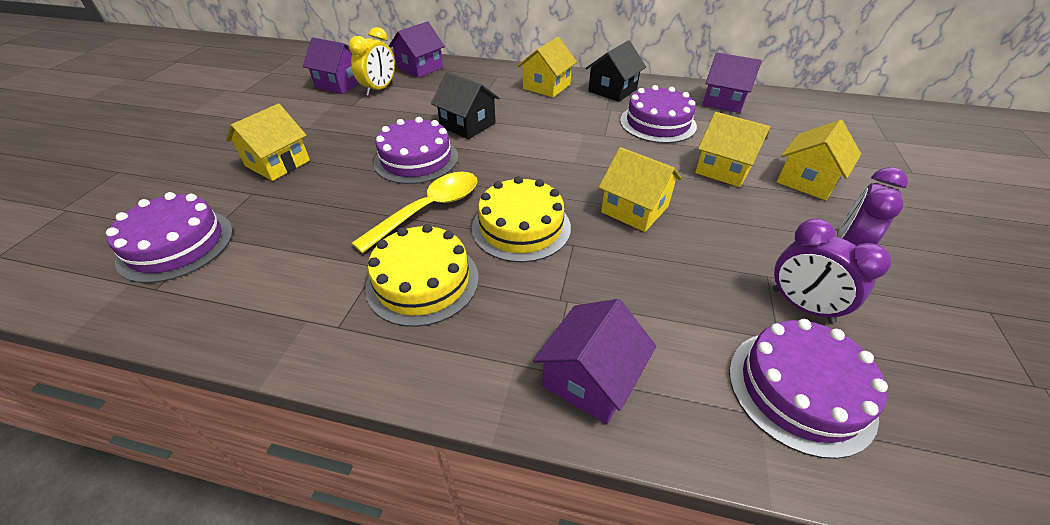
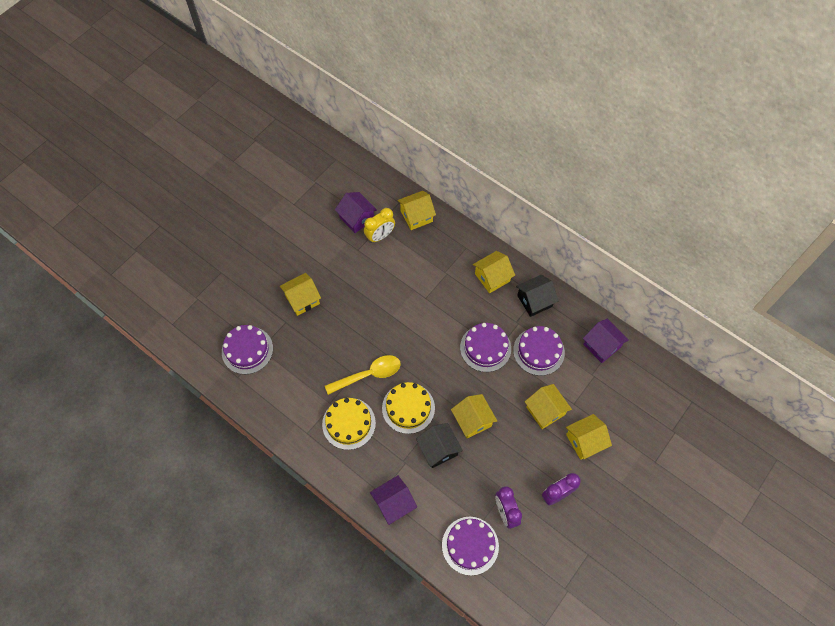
camera: 25 degrees right, 20 degrees up
(416, 159) = (377, 327): purple cake -> purple cake (485, 348)
(420, 68) = (416, 216): purple house -> yellow house
(468, 125) = (420, 304): black house -> black house (438, 449)

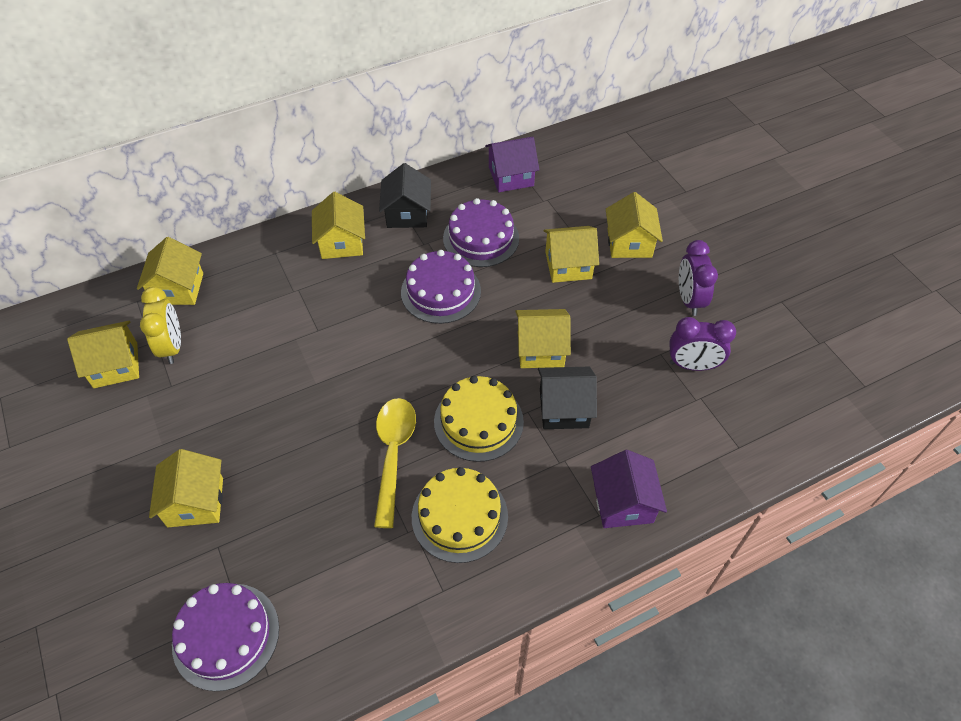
camera: 65 degrees left, 10 degrees down
(357, 218) = (116, 365): purple house -> yellow house
(470, 545) = (725, 427): purple cake -> none

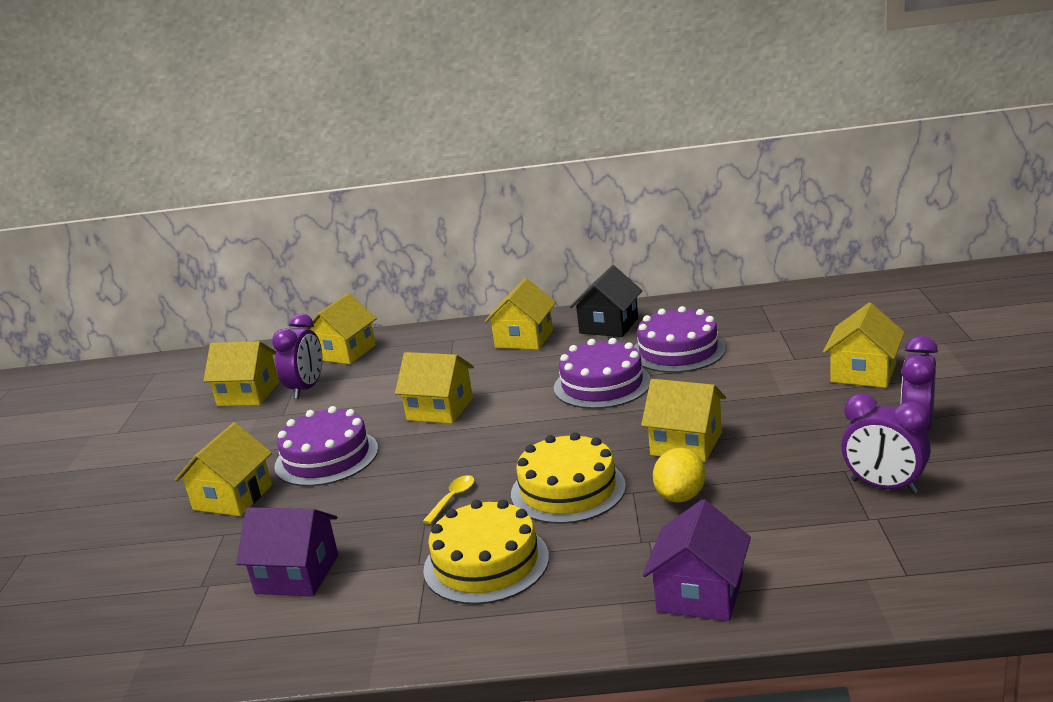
camera: 30 degrees right, 30 degrees down
(172, 346) = (306, 389): yellow clock -> purple clock
(226, 635) = (172, 602): purple cake -> purple cake (326, 457)
(393, 454) = (452, 499): yellow spoon -> yellow spoon, size x0.47
(511, 176) = (747, 309): purple house -> purple house (297, 574)
(564, 408) = (680, 496): black house -> yellow lemon
(568, 265) = (770, 382): yellow house -> yellow house (440, 409)

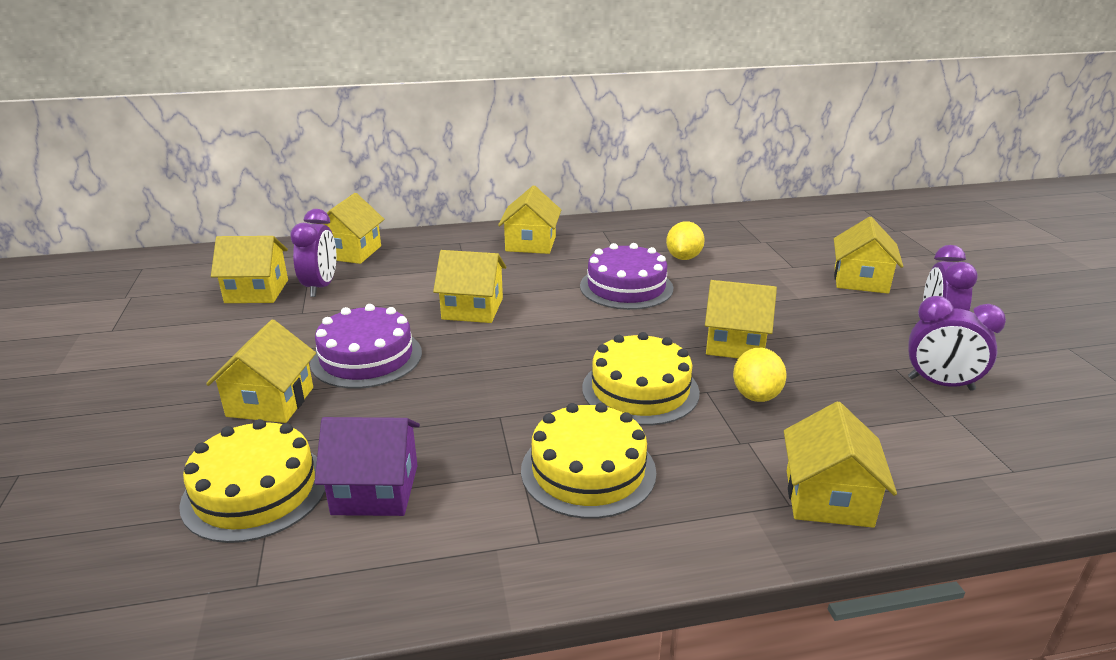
camera: 15 degrees left, 5 degrees up
(201, 572) = (255, 491): none -> yellow cake
(452, 499) = (522, 400): yellow spoon -> none
(609, 326) = (607, 234): black house -> none
(678, 351) = (683, 257): purple cake -> yellow lemon
(700, 593) = (828, 498): purple house -> yellow house

